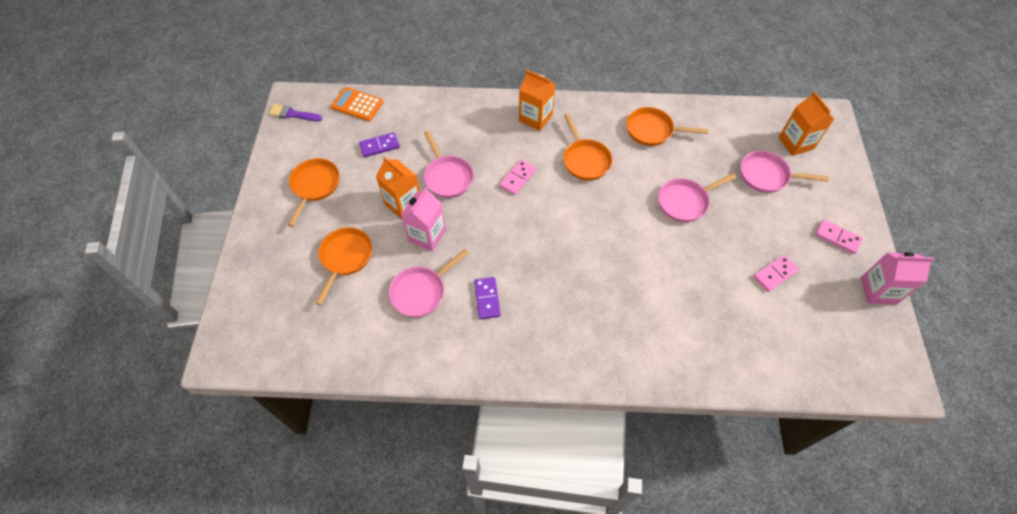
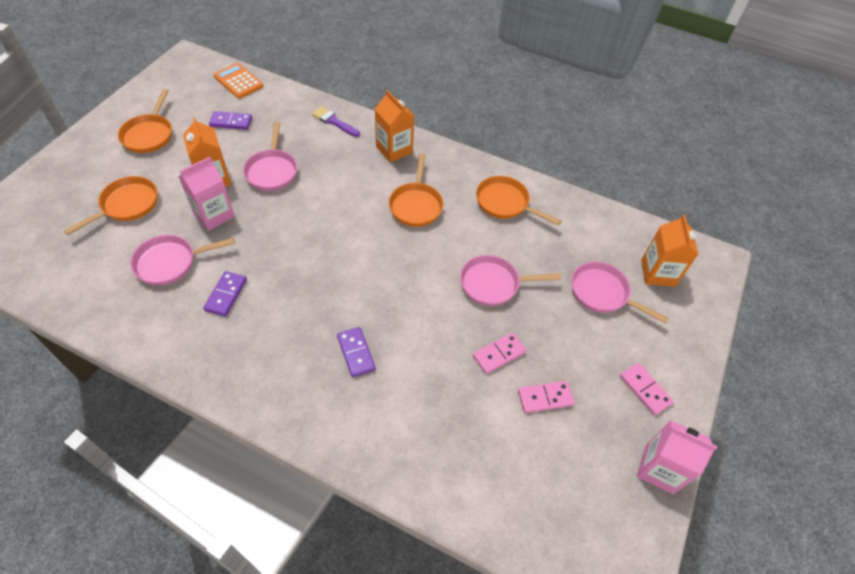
camera: 20 degrees right, 5 degrees down
(293, 114) = (177, 70): purple brush -> purple brush (334, 121)
(315, 186) = (149, 135): orange pan -> orange pan turned 150 degrees clockwise
(517, 178) = (337, 197): pink domino -> pink domino (499, 354)
(620, 300) = (356, 353): none -> purple domino

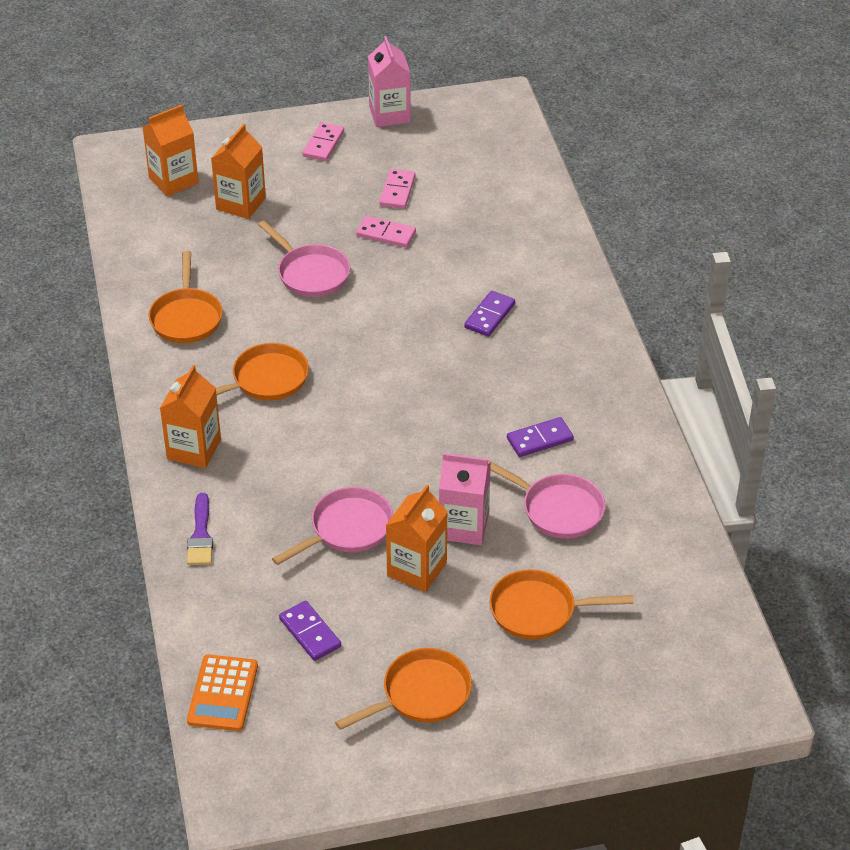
camera: 125 degrees left, 10 degrees down
(545, 398) = (397, 191): pink domino -> pink domino turned 60 degrees clockwise
(602, 293) = (241, 203): pink pan -> orange carton

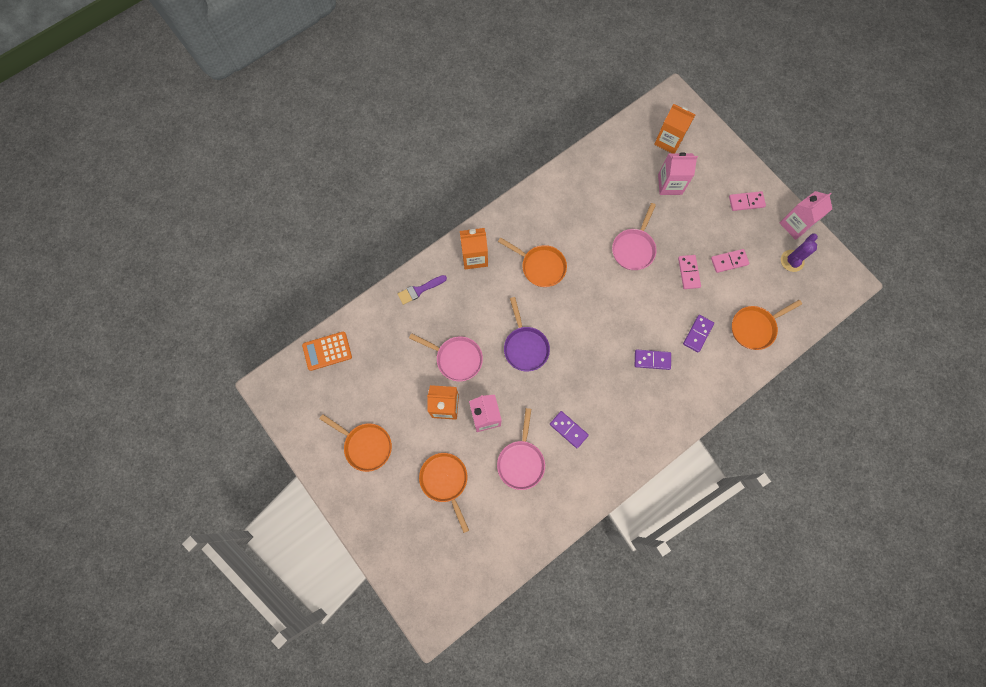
camera: 65 degrees right, 30 degrees up
(186, 317) = (566, 204): orange pan -> orange pan (755, 327)
(241, 203) = (670, 184): orange carton -> pink carton
(310, 633) = (381, 373): purple domino -> purple domino (698, 334)
(381, 442) = (525, 347): none -> purple pan
(437, 136) = (792, 261): none -> purple cactus

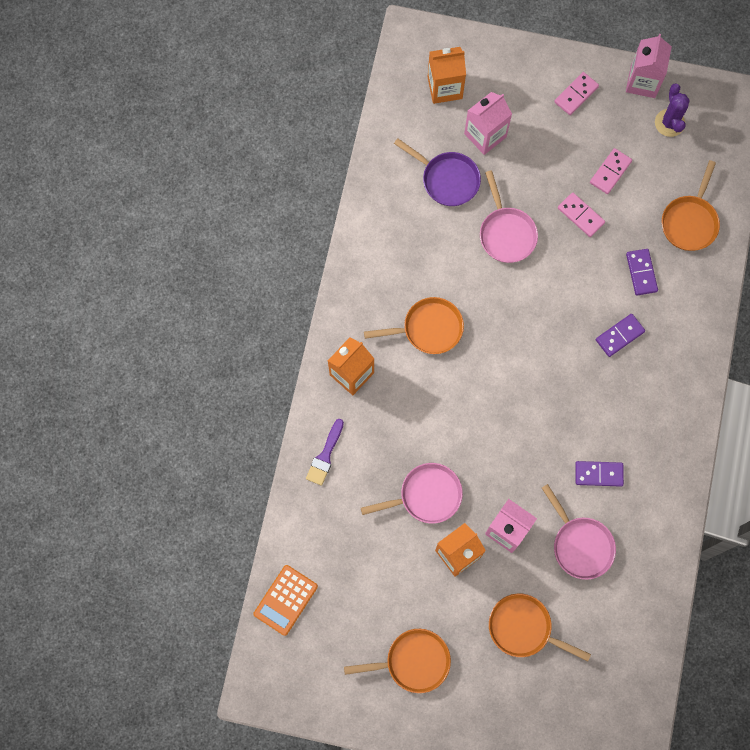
camera: 40 degrees left, 0 degrees up
(525, 347) = (485, 426): purple pan -> purple pan (447, 179)

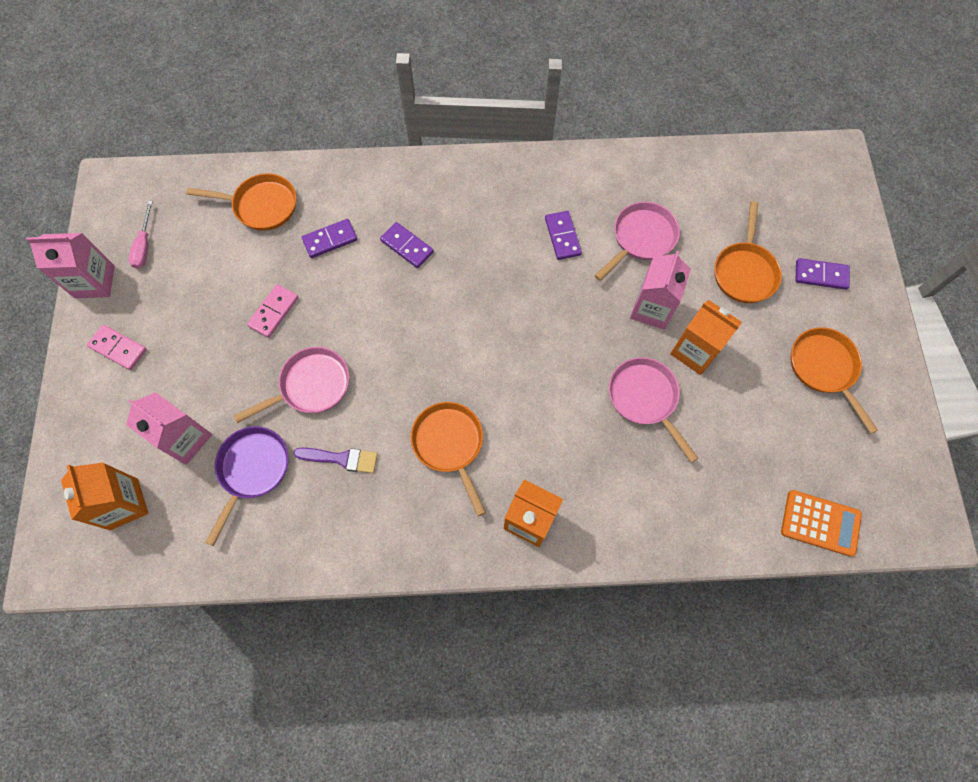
camera: 105 degrees left, 5 degrees down
(325, 455) = (639, 524): purple brush -> purple brush (341, 459)
(503, 698) = (821, 275): none -> purple domino
(610, 172) = (214, 292): pink domino -> none
(669, 123) = (144, 246): purple cactus -> pink screwdriver

